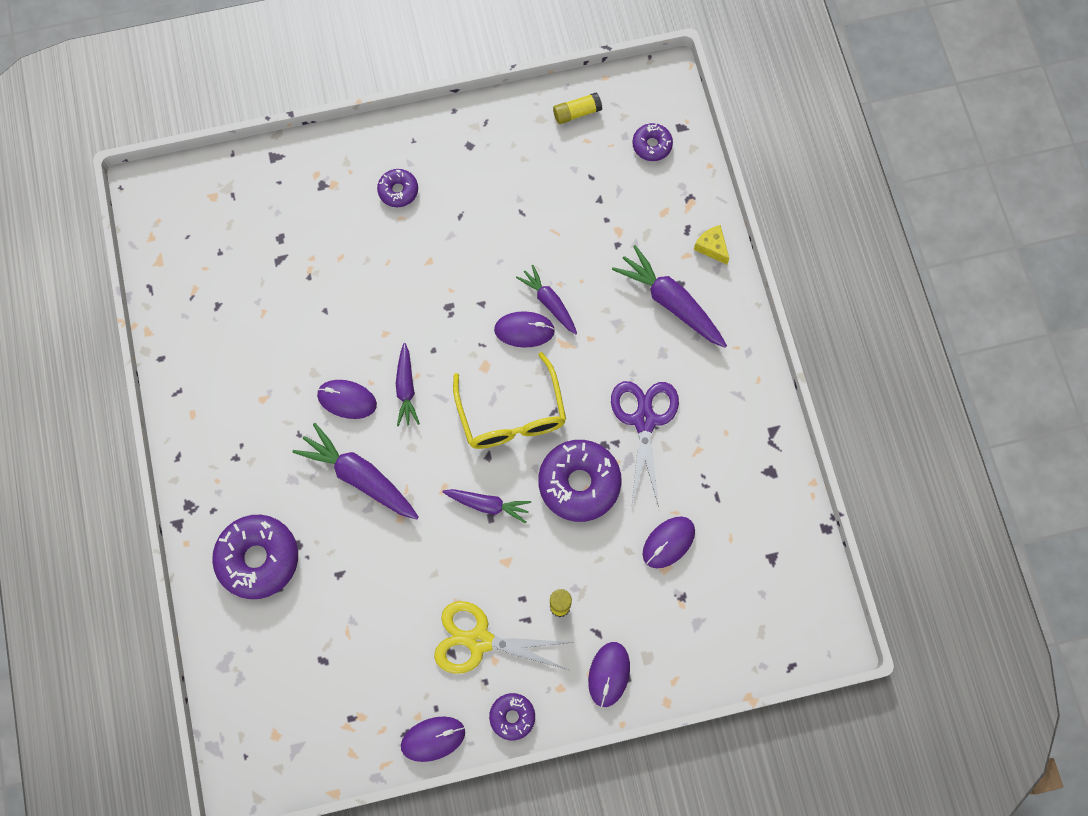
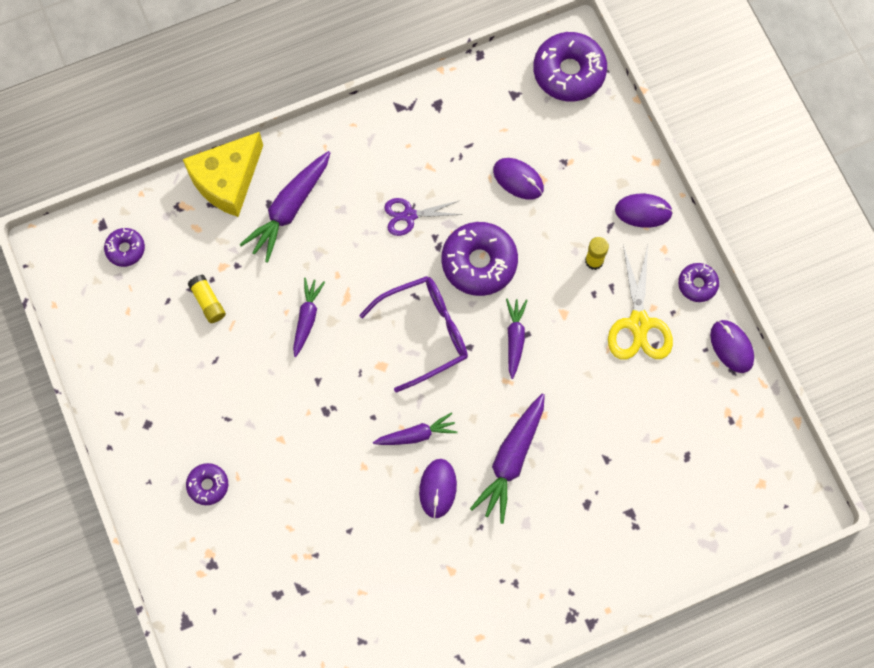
camera: 100 degrees left, 0 degrees up
(258, 559) = (608, 537): purple donut -> purple donut (569, 72)
(512, 415) = (425, 333): yellow glasses -> purple glasses
(524, 330) = (339, 336): purple mouse -> none
(549, 302) = (307, 318): purple carrot -> purple carrot turned 150 degrees clockwise
(577, 113) = (97, 325): yellow glue stick -> yellow glue stick (208, 302)
(644, 420) = (409, 216): purple scissors -> purple scissors, size x0.64
(712, 247) = (227, 180): yellow cheese -> yellow cheese, size x2.27

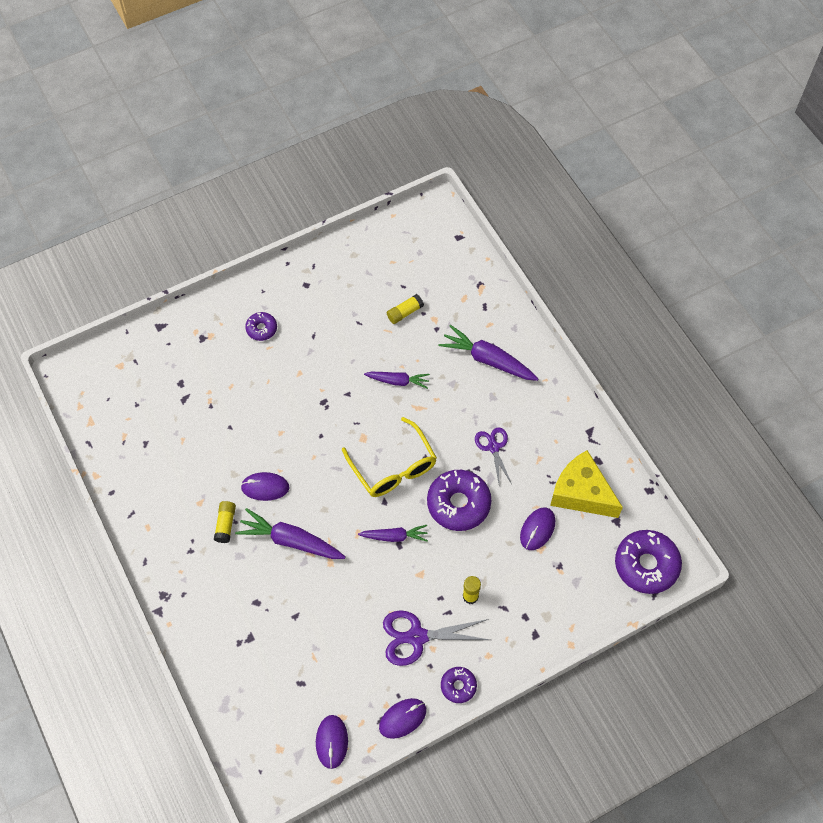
camera: 85 degrees right, 10 degrees down
(125, 249) = (441, 254): purple donut -> none
(227, 180) = (506, 314): yellow cheese -> yellow cheese (581, 493)
(416, 435) = (308, 468): purple carrot -> none
(425, 333) = (393, 467): purple glasses -> yellow glasses
(483, 539) = (225, 524): none -> yellow glue stick
(639, 323) = (417, 637): yellow scissors -> purple scissors
(643, 211) = (521, 636): purple mouse -> purple mouse (331, 742)

